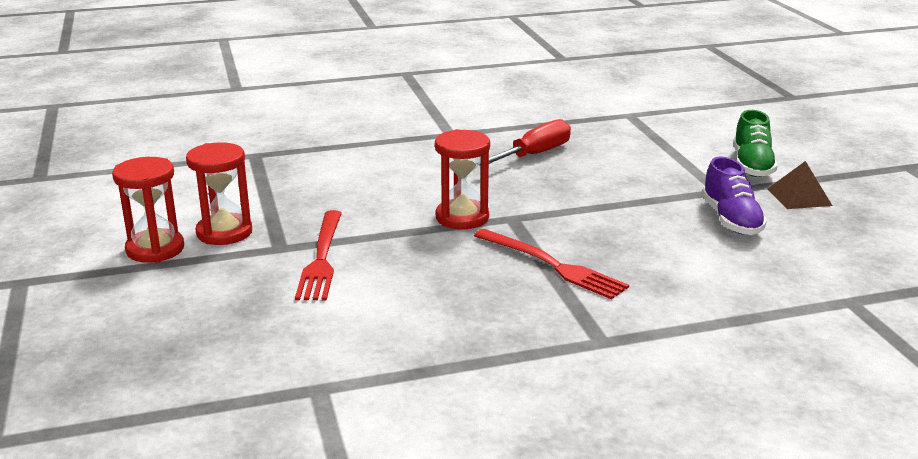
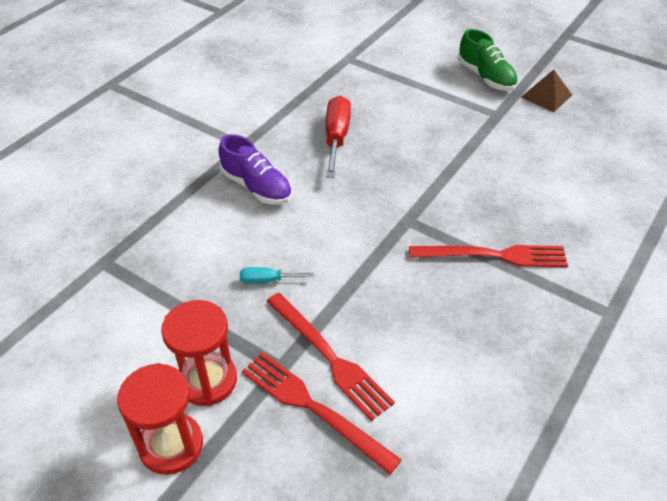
camera: 40 degrees left, 20 degrees up
(268, 275) = (313, 408): none -> red fork
(345, 205) = (267, 280): none -> turquoise screwdriver
(462, 217) = (373, 241): red hourglass -> none
(731, 220) = (537, 141): purple shoe -> purple shoe (256, 187)

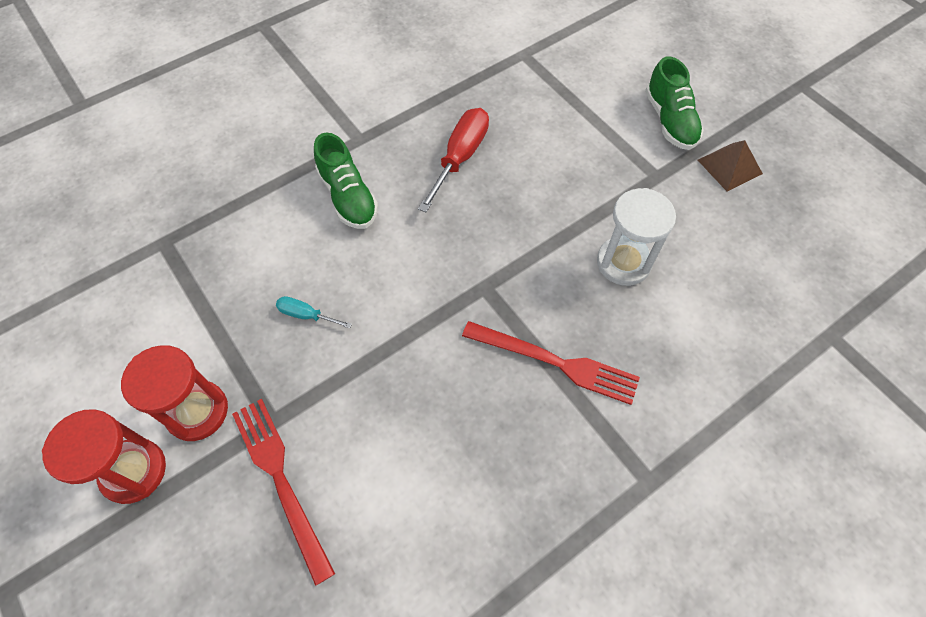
camera: 20 degrees right, 15 degrees up
(256, 187) = (348, 197): purple shoe -> green shoe
(329, 357) = (324, 427): red fork -> none
(506, 176) = (623, 263): none -> white hourglass

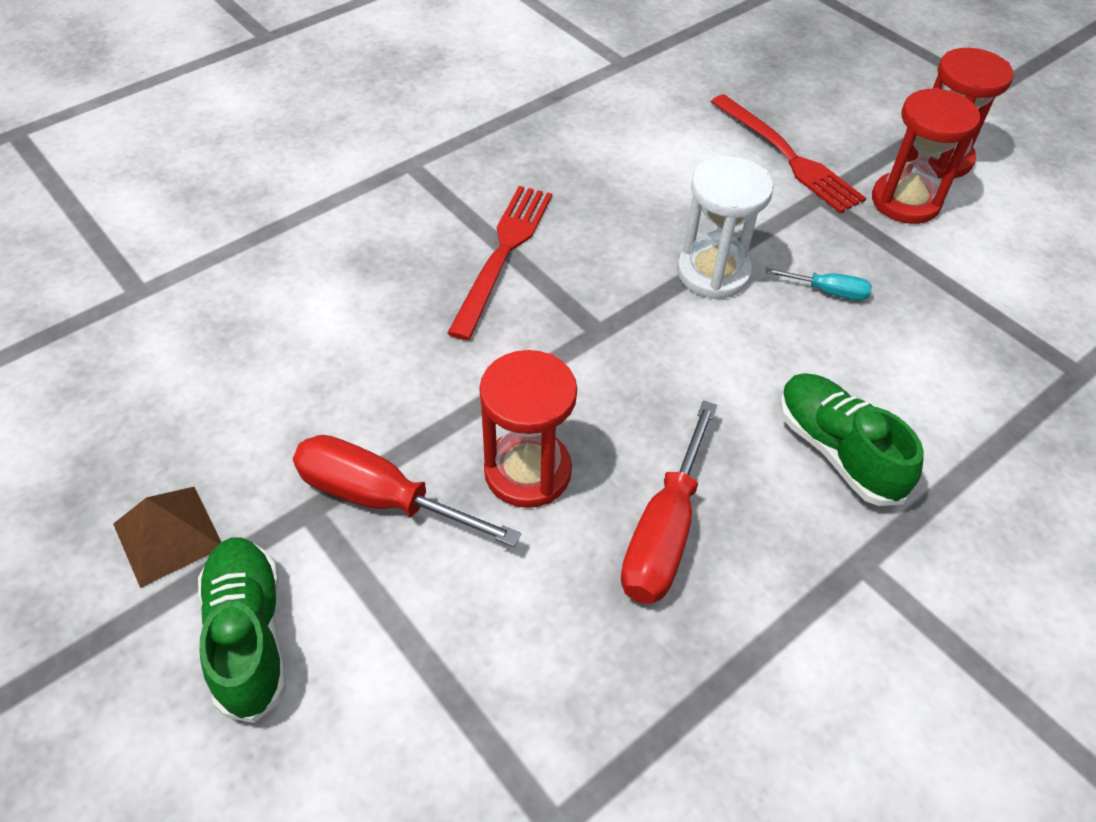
camera: 175 degrees right, 10 degrees down
(535, 192) = (527, 472): none -> red hourglass
(555, 362) = (503, 254): red fork -> red fork turned 90 degrees clockwise
(618, 181) = (381, 498): none -> red screwdriver
(623, 263) = (397, 368): white hourglass -> white hourglass (713, 273)

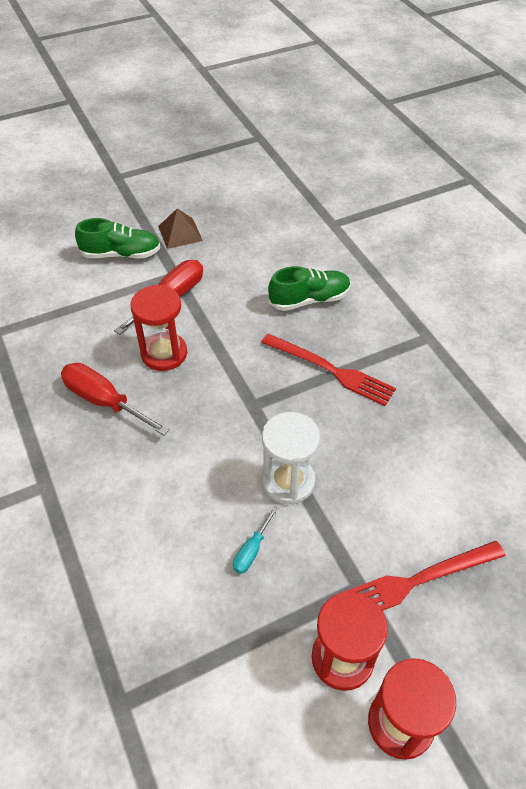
camera: 105 degrees right, 0 degrees up
(837, 451) = (119, 502): green shoe -> green shoe (309, 300)

